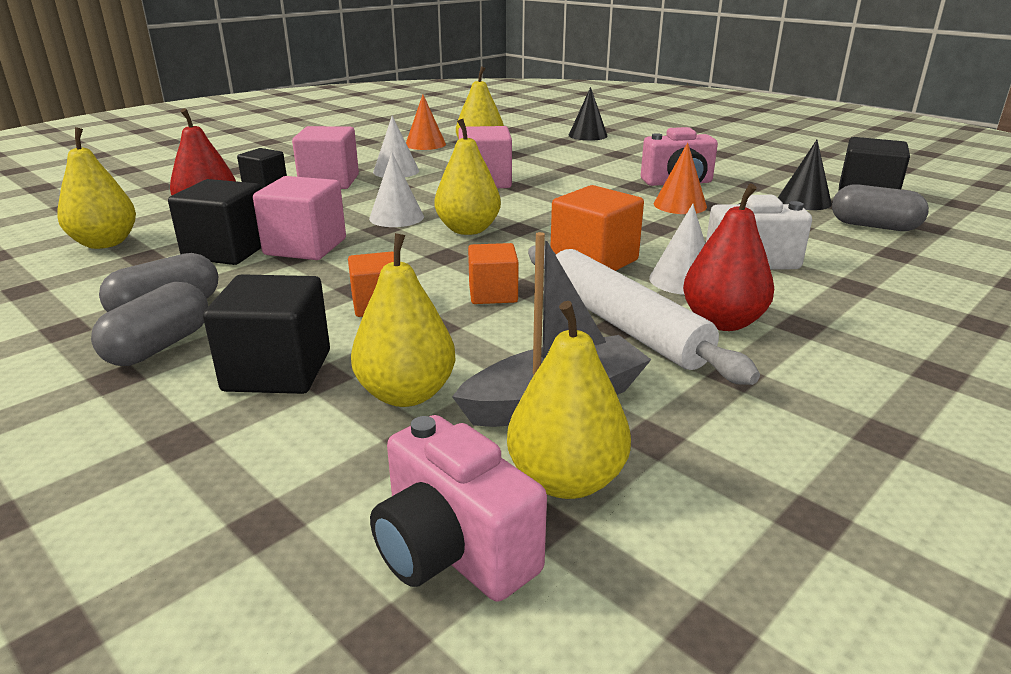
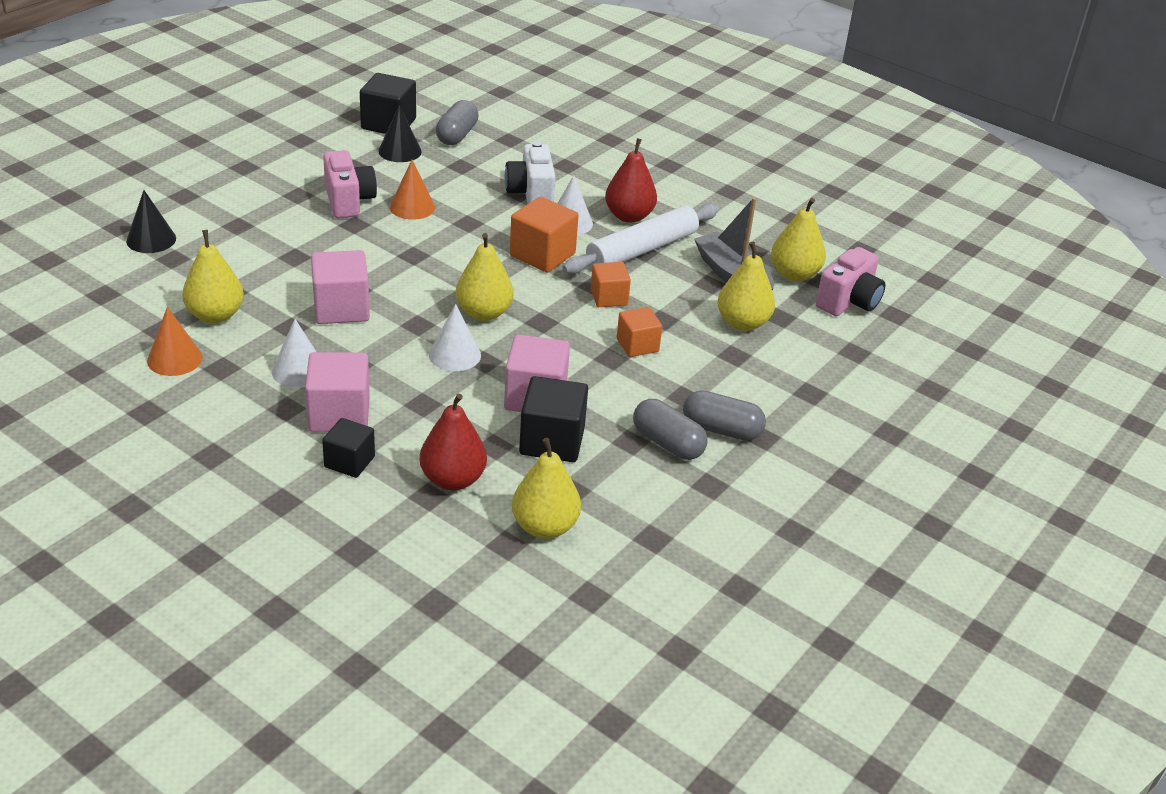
camera: 100 degrees left, 10 degrees up
(277, 371) = (734, 373): black cube -> none

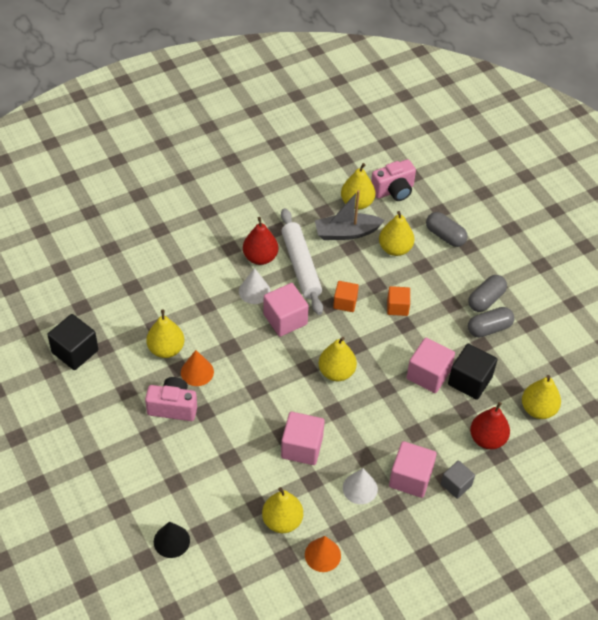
camera: 65 degrees left, 15 degrees up
(349, 462) = (456, 485): black cube -> grey cube
(400, 151) = (118, 356): black cone -> none
(432, 179) = (166, 349): none -> yellow pear
(454, 355) = (373, 401): white cone -> none
(457, 135) = (112, 315): grey capsule -> grey capsule (445, 236)
(531, 194) = (210, 299): white camera -> none
(542, 255) = (285, 319): orange cube -> pink cube
(848, 302) = (393, 190): pink camera -> pink camera turned 90 degrees clockwise

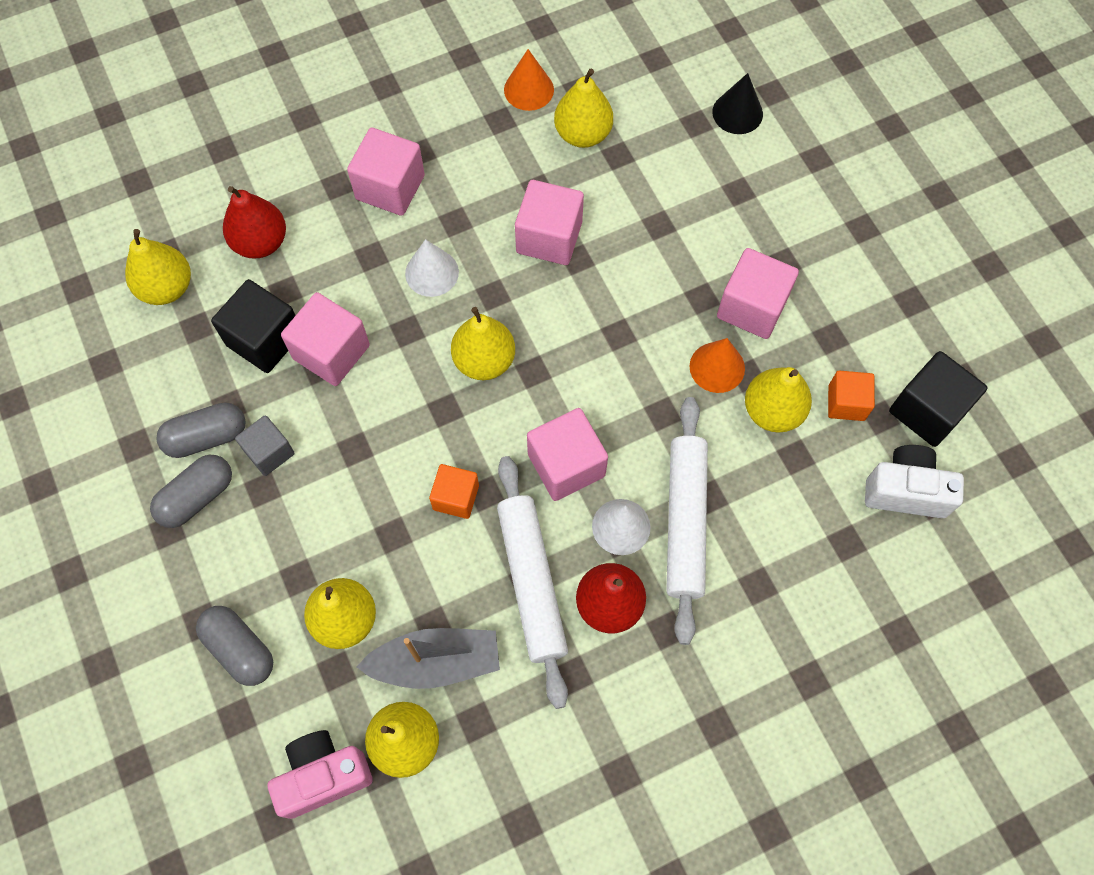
camera: 175 degrees left, 15 degrees up
(96, 311) = (905, 491): none -> white camera
(173, 407) = (752, 307): pink camera -> pink cube
(219, 294) = (685, 521): none -> white rolling pin
(360, 488) = (467, 175): white cone -> white cone (432, 272)
(397, 307) = (362, 485): orange cube -> orange cube (846, 403)
(456, 485) = (324, 176): grey cube -> grey cube (269, 452)

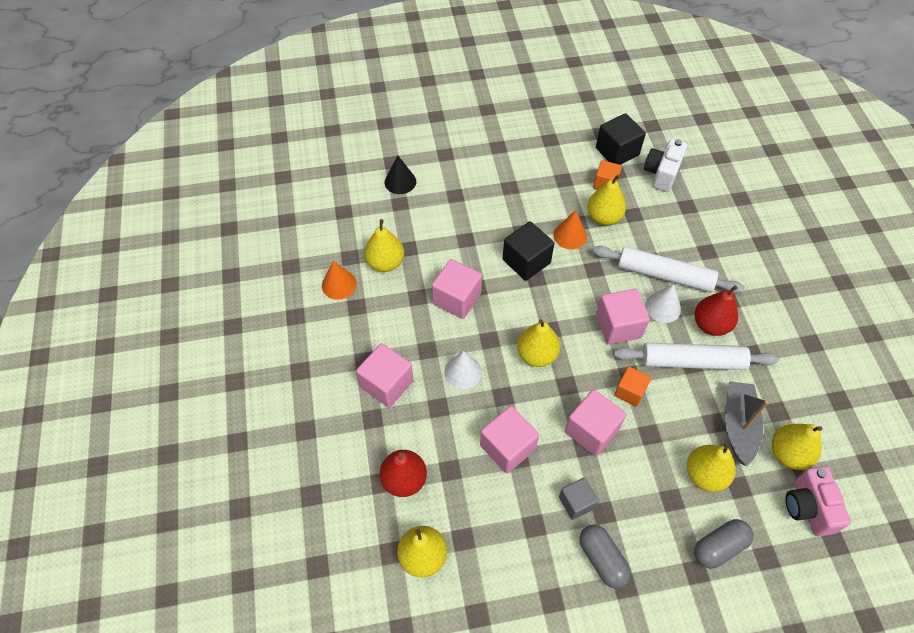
camera: 75 degrees left, 10 degrees down
(206, 437) = (556, 545): grey capsule -> none
(265, 339) = (486, 490): black cube -> black cube (526, 261)
(752, 307) = (535, 209): pink cube -> pink cube (591, 430)

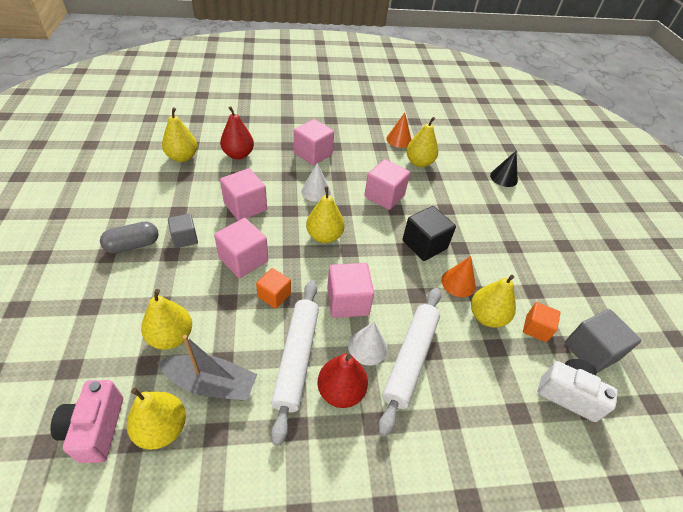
camera: 90 degrees right, 10 degrees down
(617, 152) = (591, 351): black cube -> grey cube
(719, 547) = (100, 329): grey capsule -> none
(808, 507) = (95, 429): pink camera -> pink camera turned 90 degrees counterclockwise

